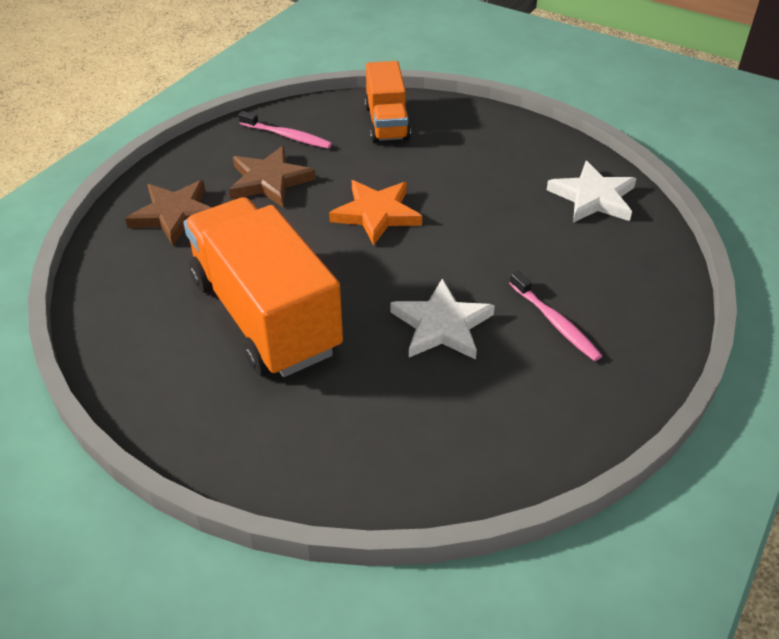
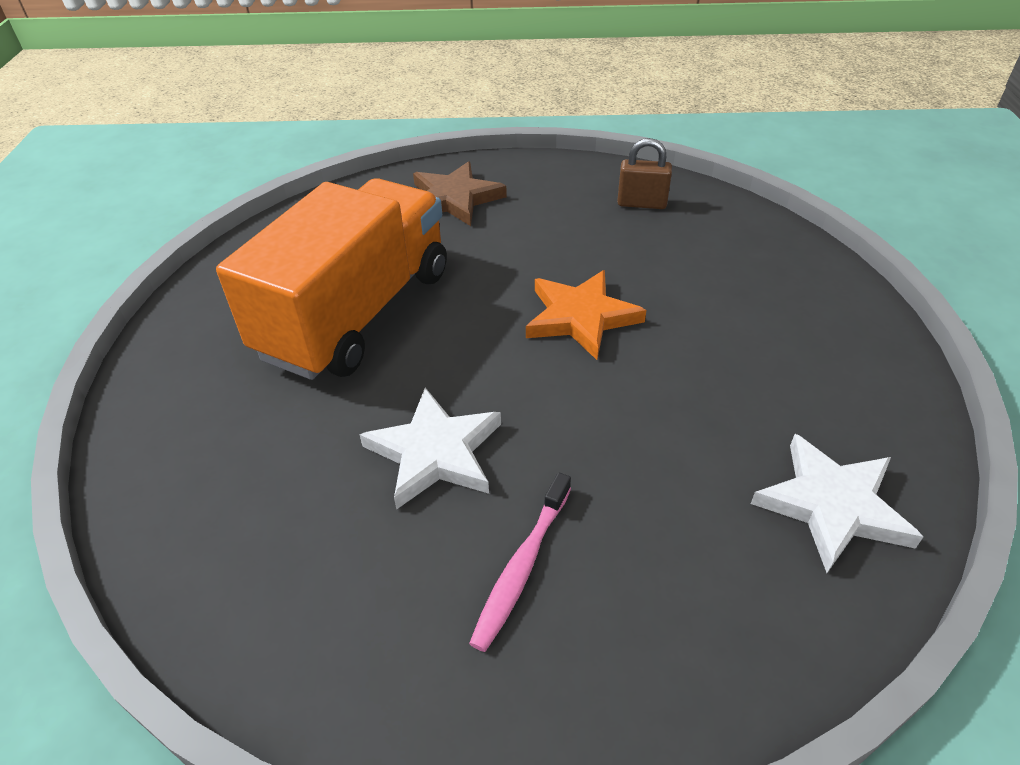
camera: 60 degrees right, 0 degrees up
(269, 181) = (559, 225): brown star -> none
(287, 136) = (641, 203): pink toothbrush -> brown padlock
(386, 123) = (750, 254): orange truck -> none

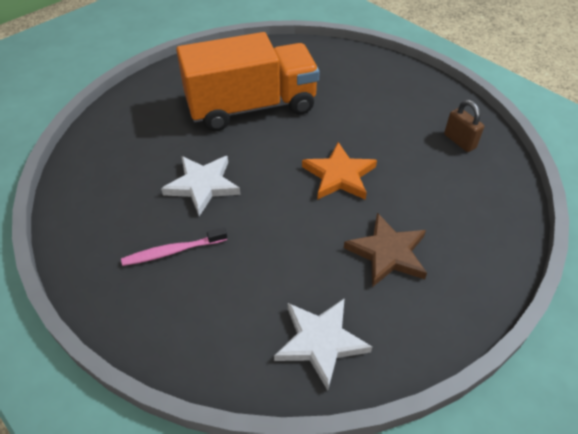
camera: 45 degrees right, 5 degrees up
(454, 199) = (366, 78): brown star -> brown star (387, 253)

